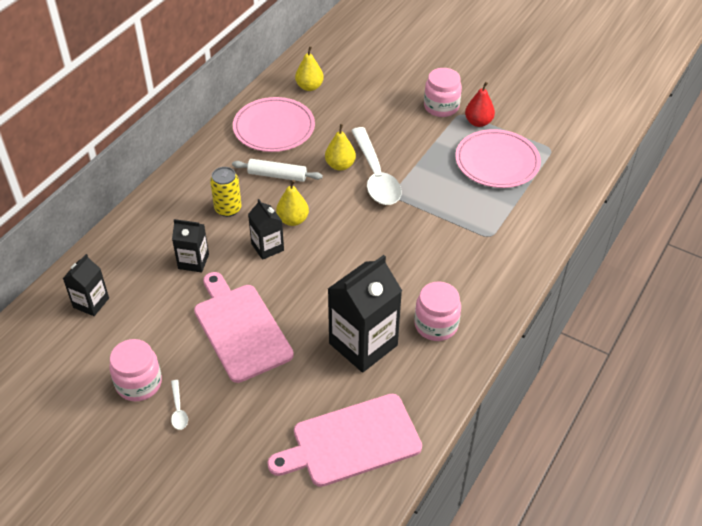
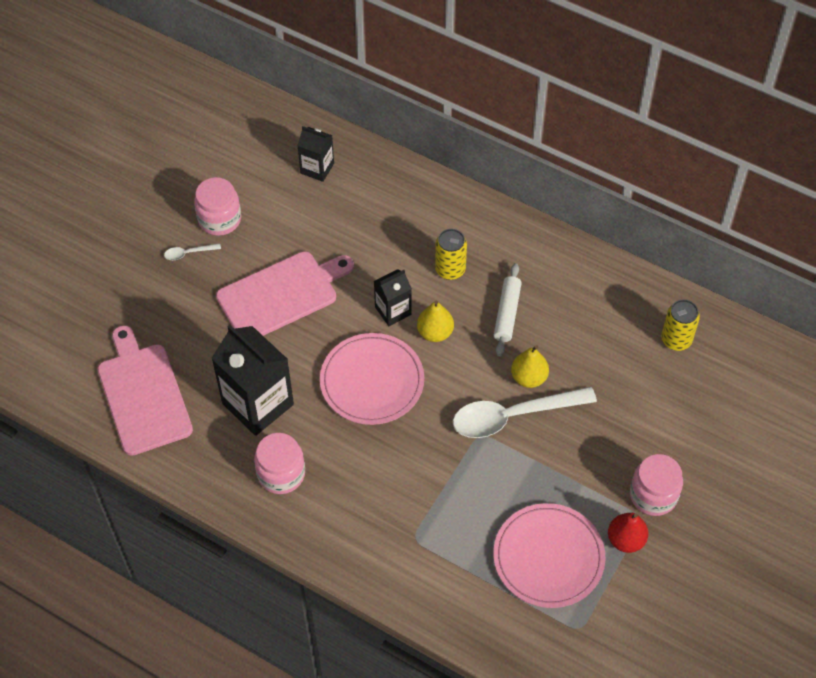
camera: 90 degrees right, 10 degrees up
(193, 261) = (372, 246): black carton -> none
(274, 127) = (592, 305): pink plate -> pink plate (372, 381)
(309, 87) = (676, 340): yellow pear -> yellow can

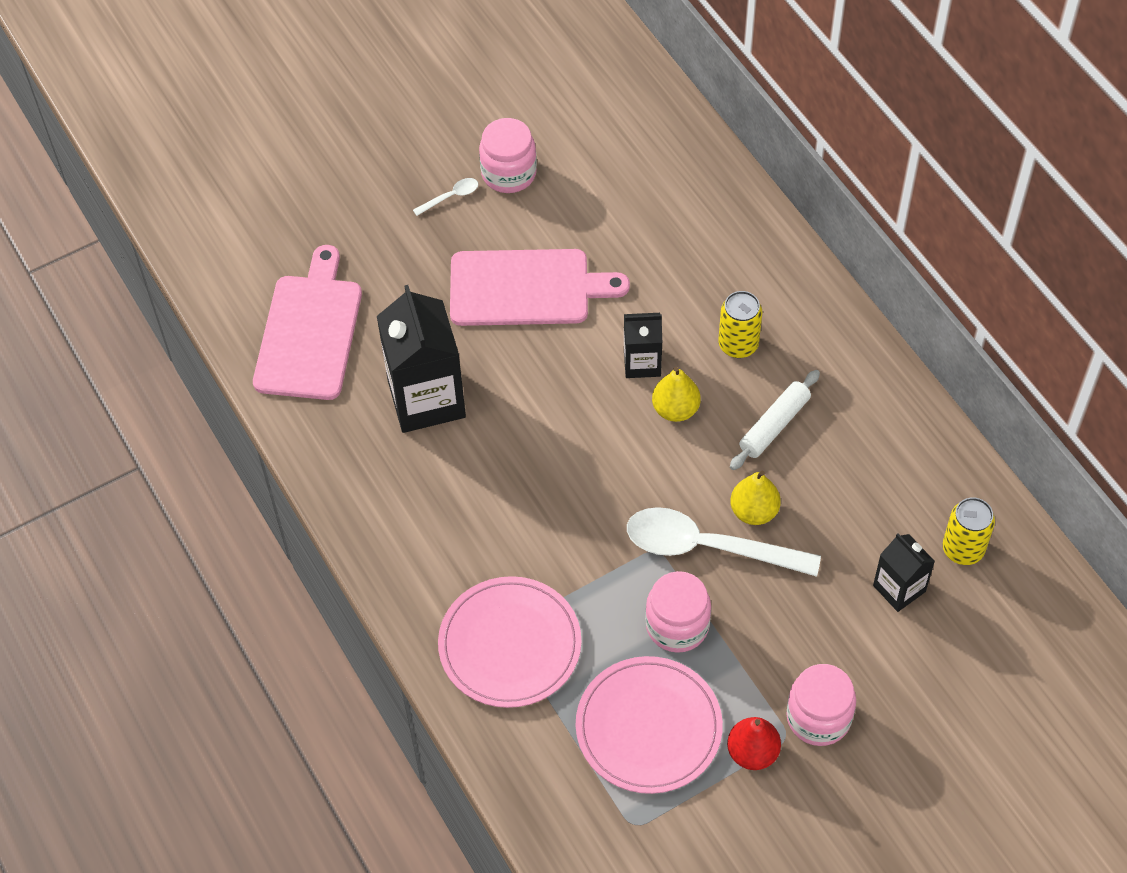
camera: 30 degrees right, 0 degrees up
(188, 253) = (451, 197): white spoon -> white spoon turned 135 degrees clockwise
(281, 474) = (405, 488): pink jar -> pink jar (677, 625)
(317, 168) = (654, 161): black carton -> black carton (899, 588)
(372, 381) = (569, 432): pink plate -> pink plate (510, 645)

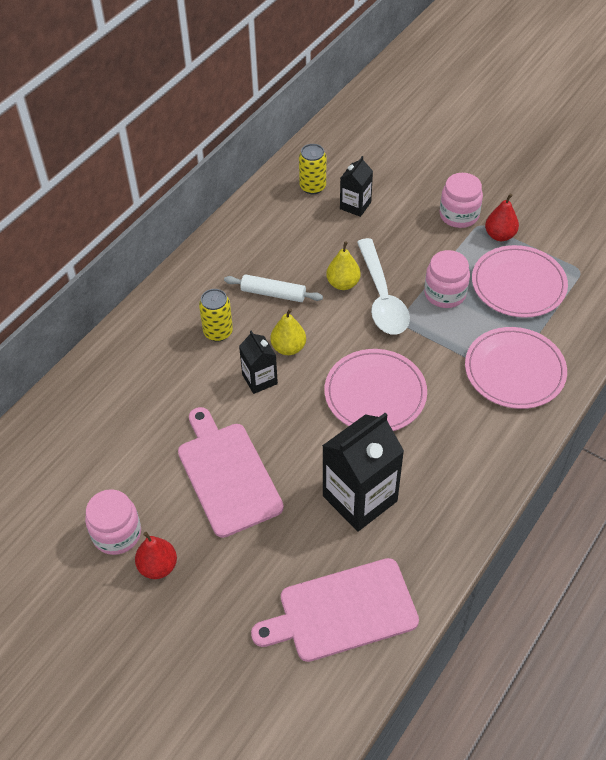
camera: 115 degrees left, 5 degrees down
(451, 197) = (158, 566): white spoon -> red pear
(558, 473) = (375, 393): none -> pink plate

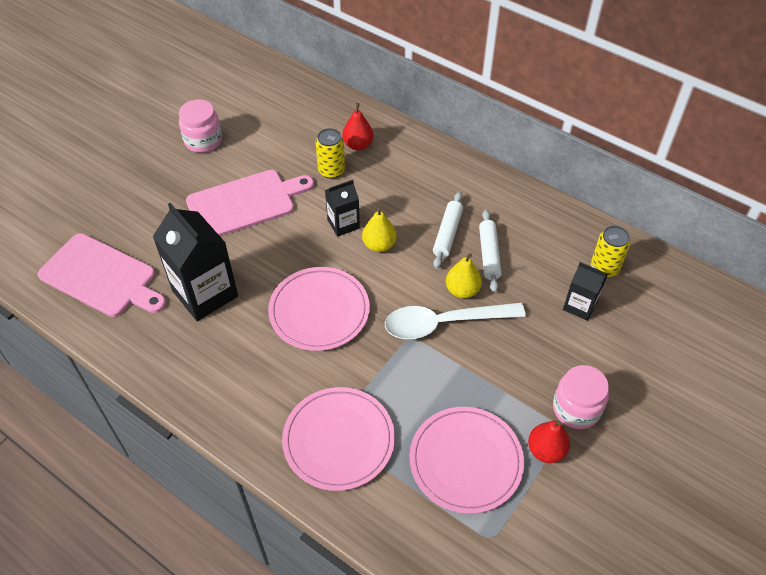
camera: 90 degrees right, 0 degrees up
(158, 566) = (170, 165): red pear -> red pear (358, 145)
(218, 332) = (400, 194): yellow can -> yellow can (331, 170)
(299, 263) = (489, 254): none -> white rolling pin
(342, 611) = (101, 277): pink cutting board -> pink cutting board turned 135 degrees clockwise
(445, 293) = (450, 382): pink jar -> none

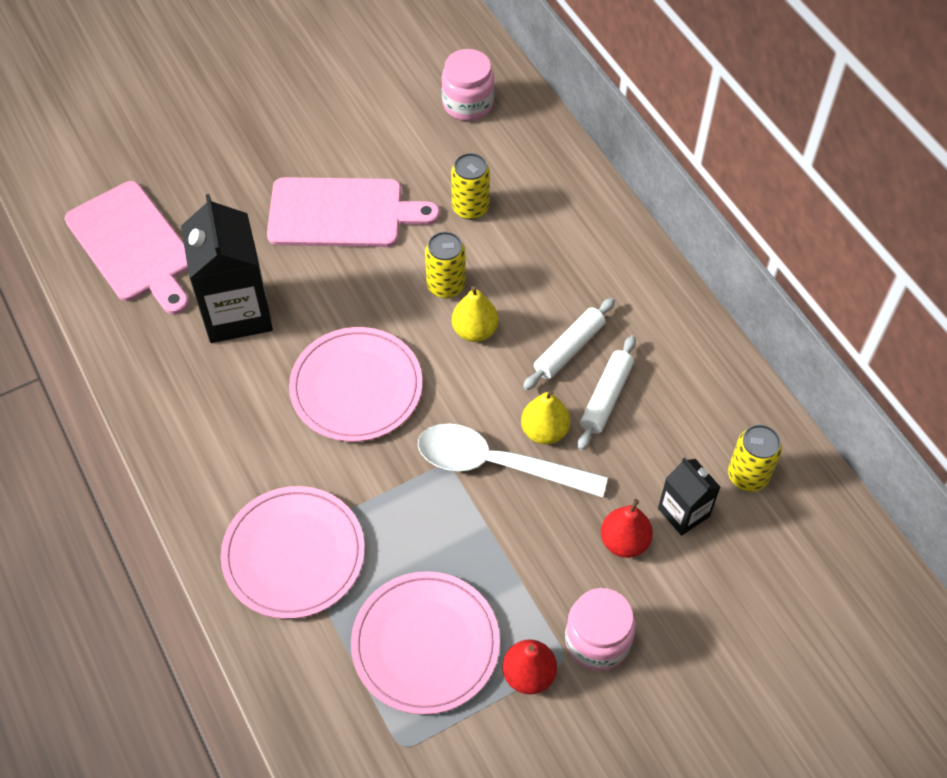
camera: 25 degrees right, 5 degrees up
(203, 141) = (335, 110): pink jar -> pink jar (468, 104)
(343, 224) = (446, 285): black carton -> yellow can
(358, 145) = (523, 184): red pear -> red pear (624, 541)

